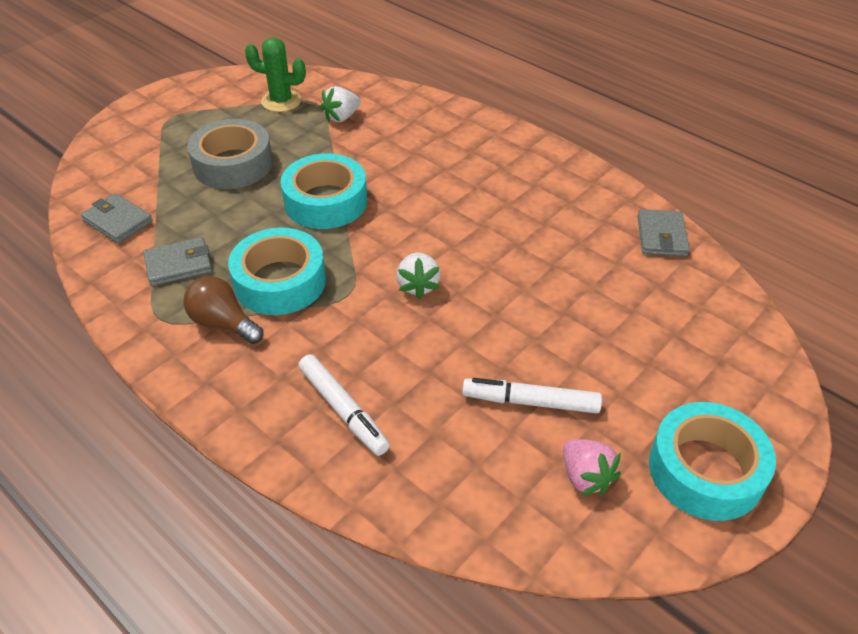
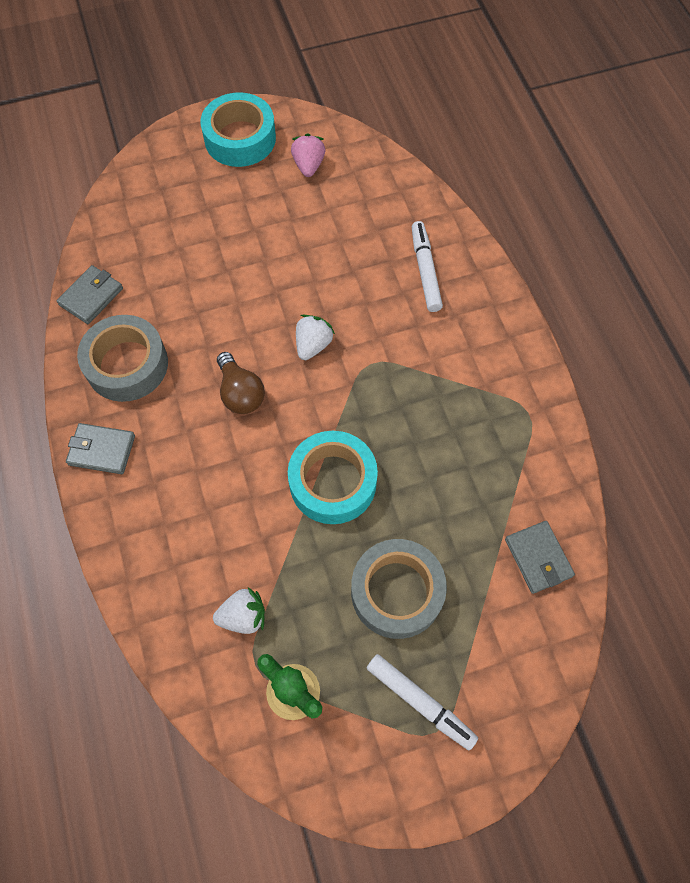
camera: 150 degrees left, 20 degrees up
(179, 265) = (496, 467): grey wallet -> grey wallet (102, 450)
(223, 323) = (479, 383): brown light bulb -> brown light bulb (240, 393)
(280, 281) = (418, 404): turquoise tape -> none
(530, 402) = (303, 220): white marker -> white marker (420, 702)
(571, 205) = (127, 364): none -> grey tape

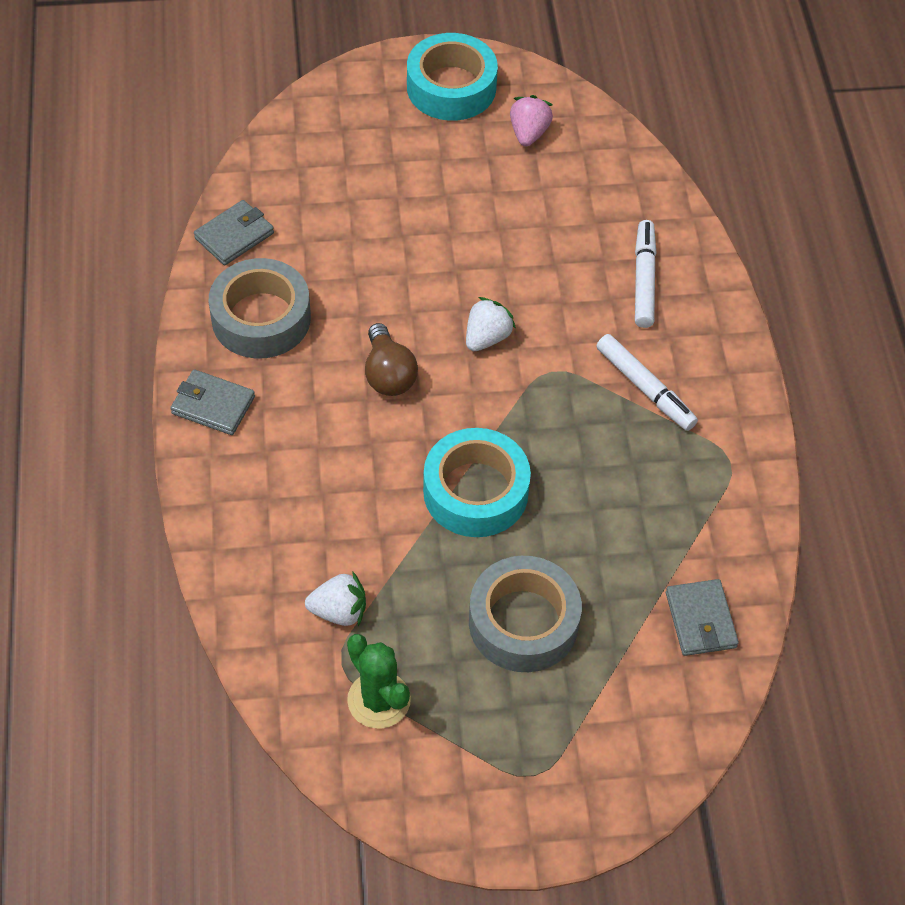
camera: 10 degrees right, 10 degrees down
(420, 702) = (522, 741): white marker -> white marker (645, 388)

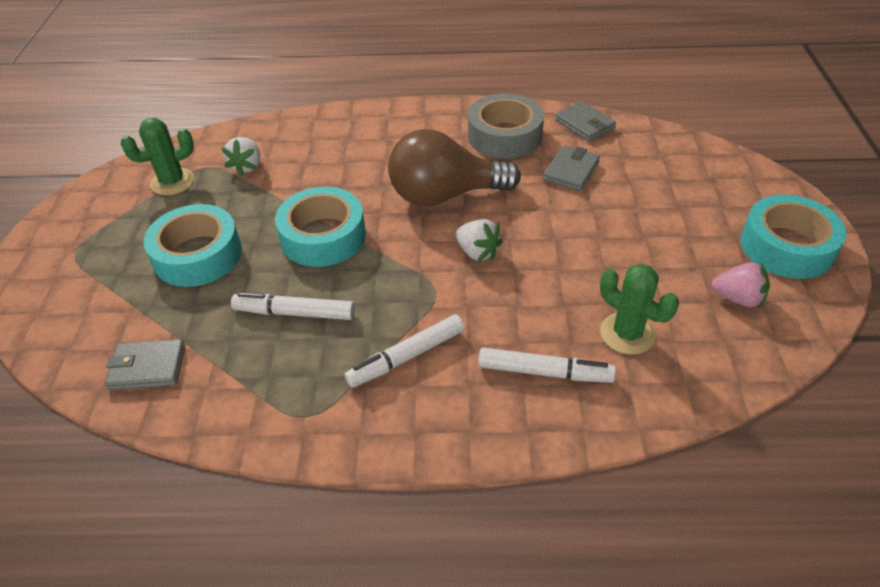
camera: 100 degrees right, 10 degrees down
(213, 405) = (429, 116): grey wallet -> grey wallet (571, 171)
(388, 374) = (445, 195): brown light bulb -> brown light bulb, size x1.74
(523, 622) = (198, 255): grey tape -> turquoise tape
(586, 217) = (627, 333): none -> green cactus
(602, 497) = (295, 313): none -> white marker

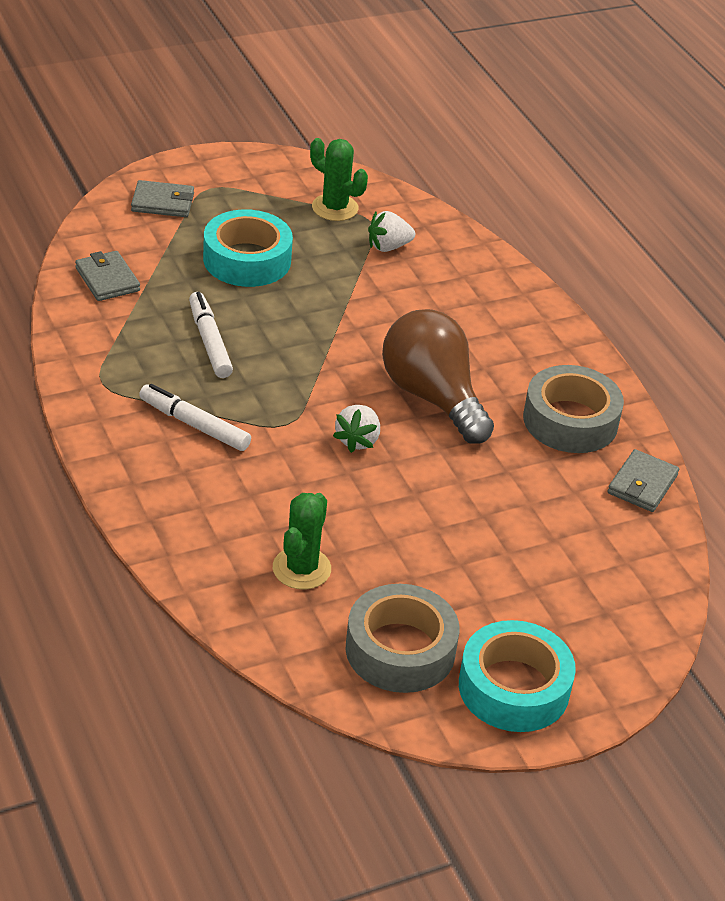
camera: 60 degrees right, 5 degrees down
(323, 236) = (317, 329): turquoise tape -> none
(544, 372) = (221, 518): white marker -> none
(571, 171) = (539, 487): grey wallet -> grey wallet (163, 202)
(738, 298) = (400, 650): pink strawberry -> grey tape

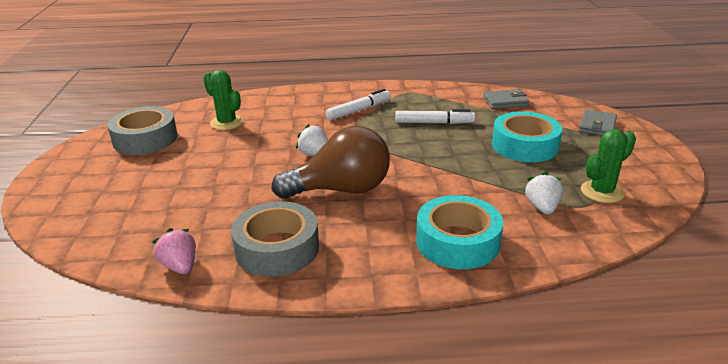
camera: 115 degrees right, 10 degrees down
(513, 688) = (81, 165): turquoise tape -> turquoise tape (457, 242)
(642, 484) = (180, 266): grey wallet -> pink strawberry

